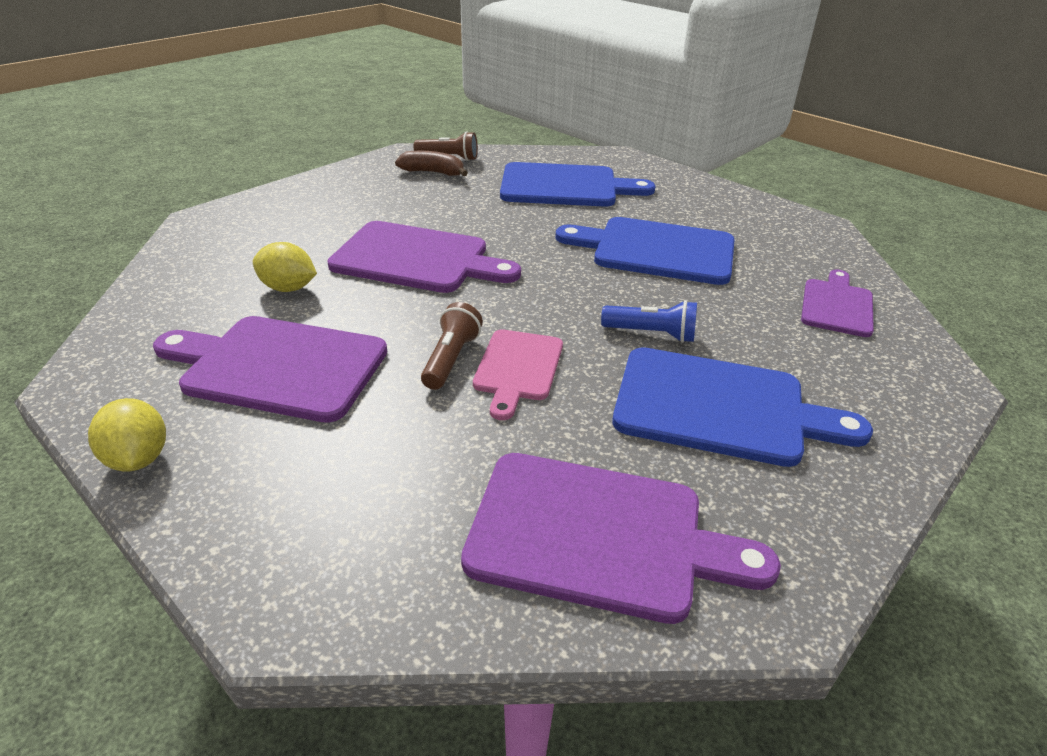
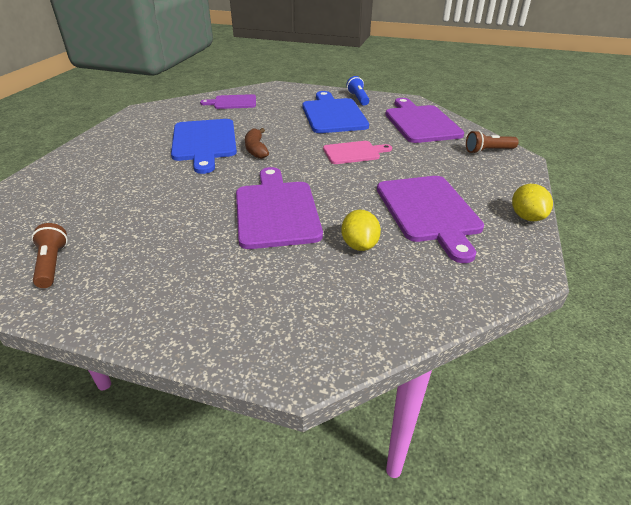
camera: 115 degrees left, 0 degrees up
(138, 458) = (526, 217): yellow lemon -> yellow lemon turned 45 degrees counterclockwise
(433, 172) = (100, 260): brown banana -> brown banana (256, 149)
(451, 359) = (365, 169): brown flashlight -> brown flashlight (488, 151)
(565, 186) = (112, 187): blue cutting board -> none
(651, 334) = (294, 131): blue flashlight -> blue flashlight (358, 98)

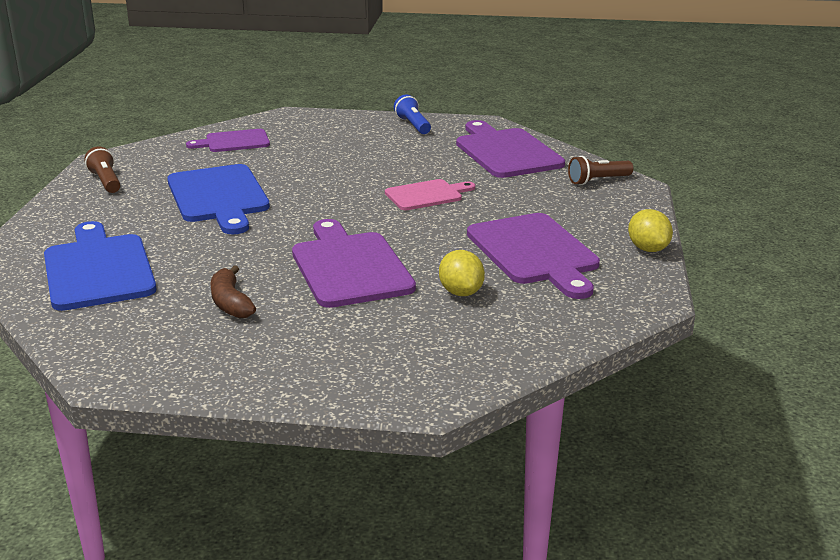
camera: 10 degrees left, 10 degrees down
(52, 264) = (100, 342): brown flashlight -> brown flashlight (106, 181)
(256, 149) = (295, 200): brown banana -> brown banana (230, 303)
(333, 114) = (384, 149): blue cutting board -> blue cutting board (98, 269)

